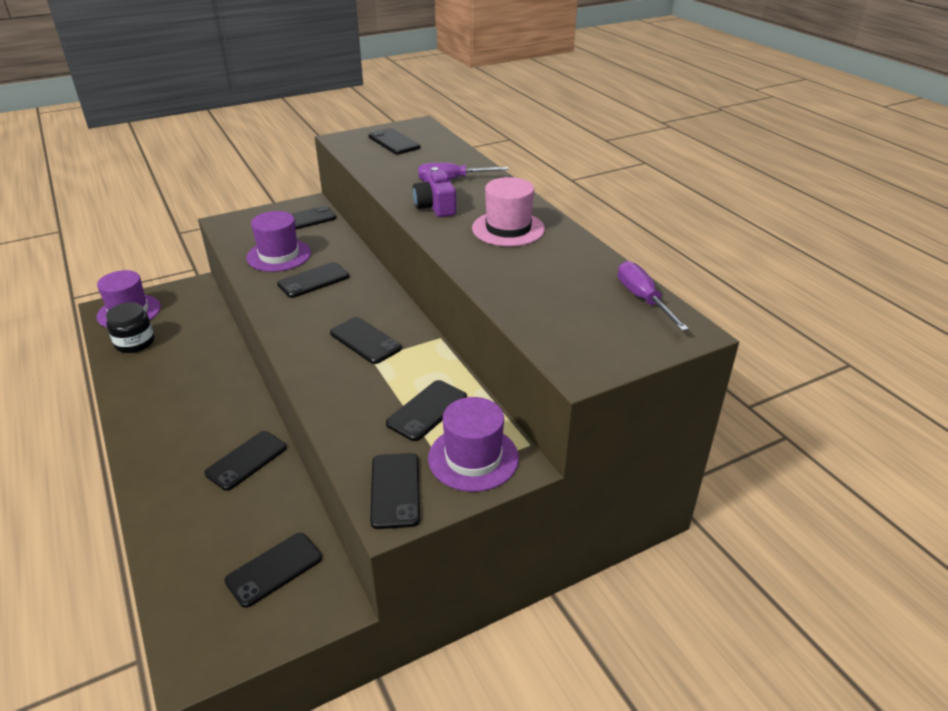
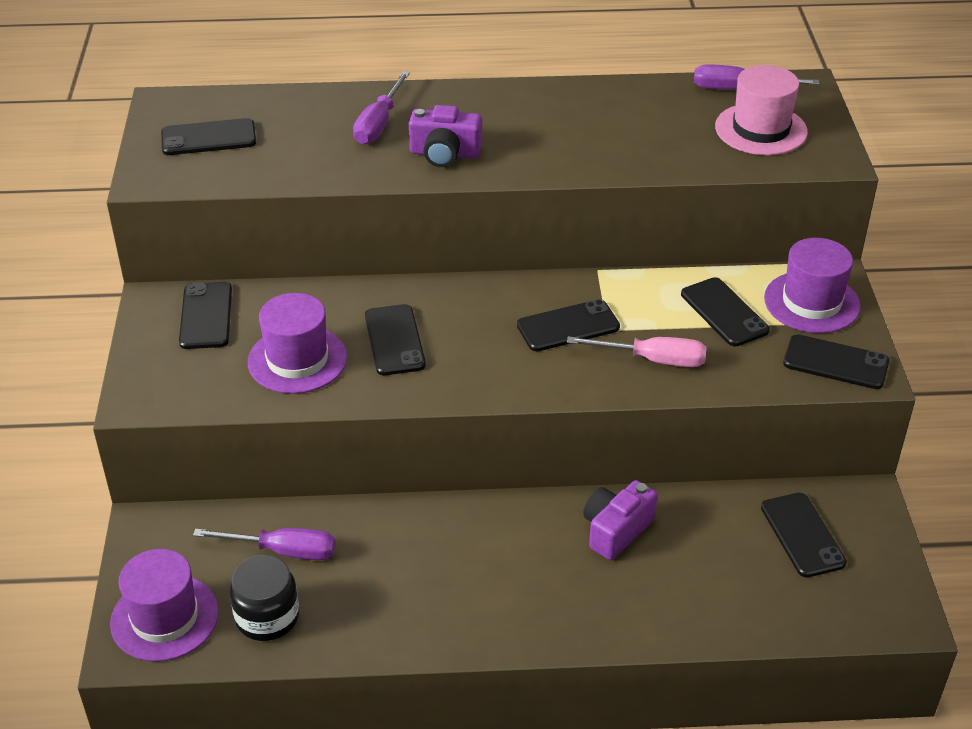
camera: 65 degrees left, 5 degrees up
(188, 332) = (283, 551): none -> purple screwdriver
(246, 460) = (616, 530): black phone -> purple camera
(347, 387) = (653, 360): none -> pink screwdriver
(508, 229) = (541, 120): pink hat -> pink hat (761, 129)

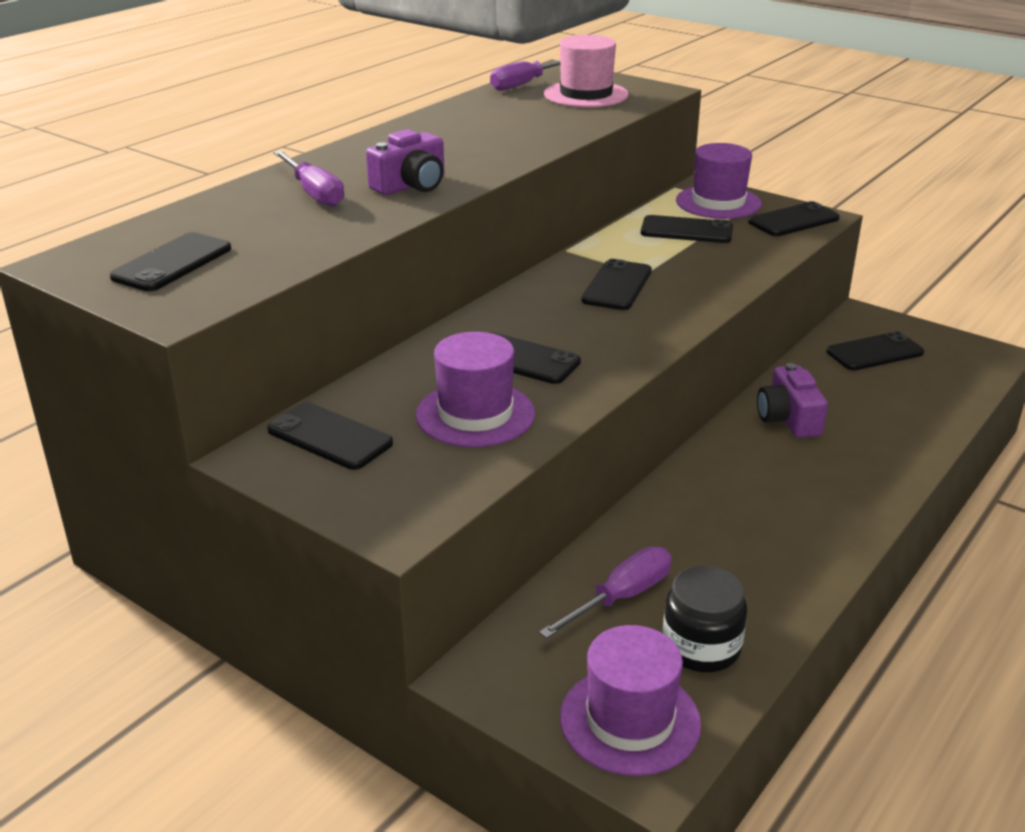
camera: 50 degrees left, 10 degrees down
(653, 360) = (704, 273): pink screwdriver -> none
(802, 535) = (874, 352): black phone -> black phone turned 45 degrees counterclockwise

